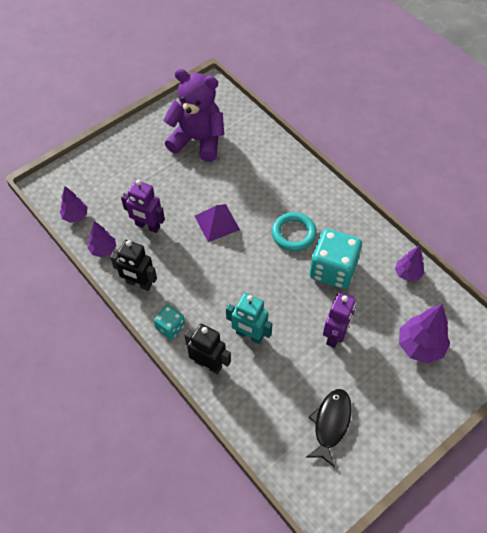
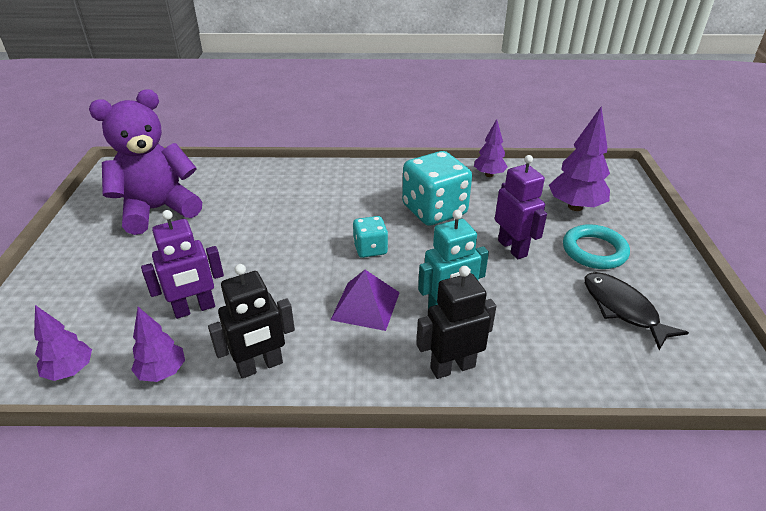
camera: 50 degrees left, 20 degrees down
(170, 327) = (360, 373): turquoise dice -> turquoise dice (370, 249)
(217, 222) = (274, 252): purple pyramid -> purple pyramid (366, 305)
(293, 234) = (362, 211): turquoise ring -> turquoise ring (594, 251)

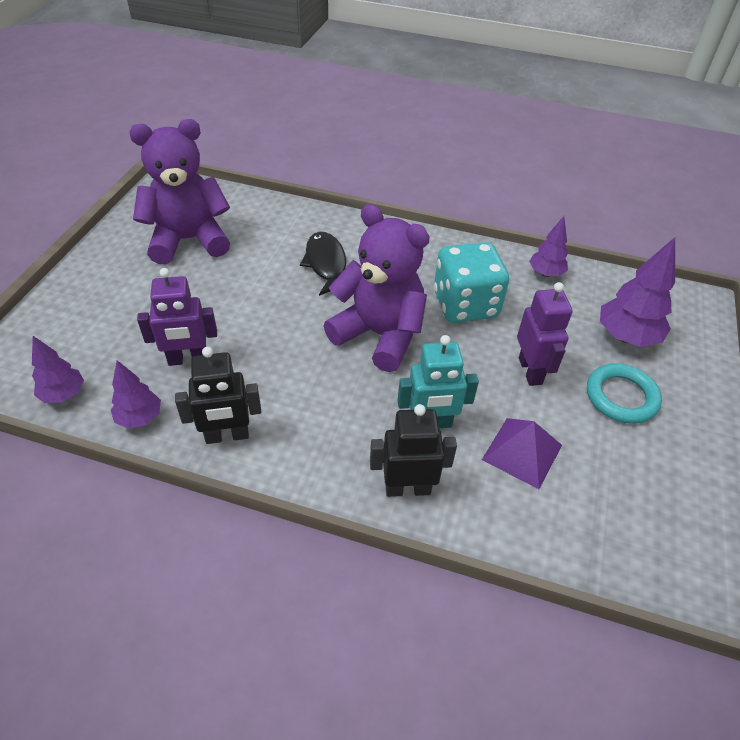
camera: 15 degrees right, 10 degrees up
(366, 305) = (349, 398): purple pyramid -> purple pyramid (522, 452)
(370, 249) = (379, 335): turquoise dice -> purple teddy bear
(622, 309) = (618, 474): black fish -> black fish (326, 264)

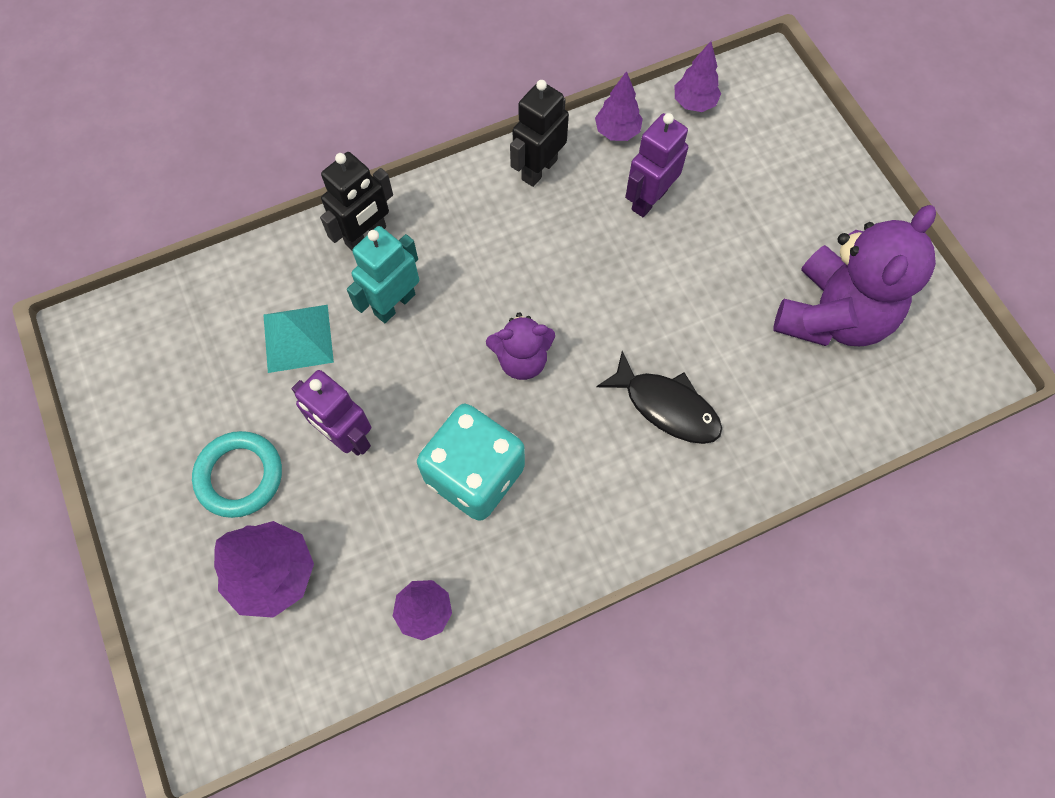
camera: 140 degrees right, 20 degrees up
(379, 335) = (522, 359): purple teddy bear -> purple teddy bear, size x0.54
(522, 452) = (298, 338): purple pyramid -> turquoise pyramid

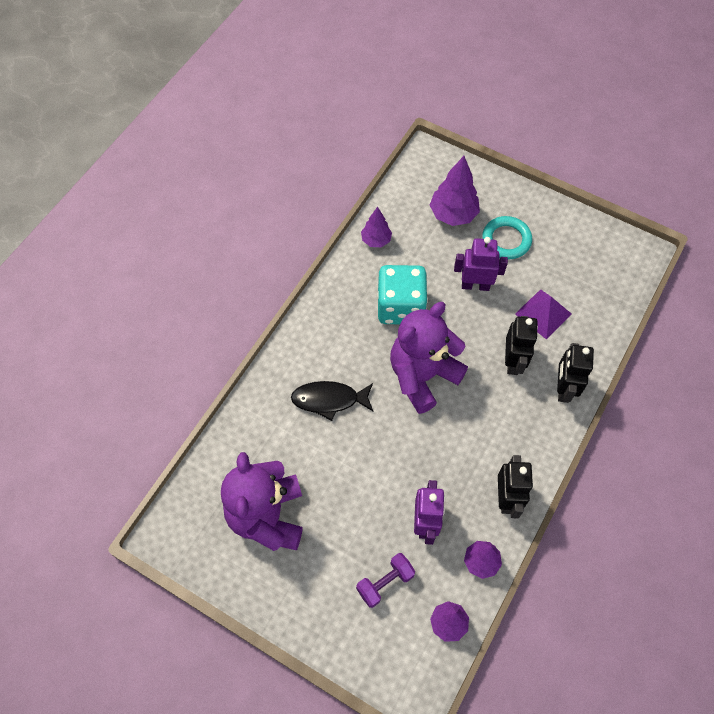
camera: 145 degrees right, 5 degrees down
(298, 338) = (543, 313): turquoise pyramid -> purple pyramid
(394, 304) = (513, 362): turquoise robot -> black robot
(522, 359) = (422, 376): purple teddy bear -> purple teddy bear, size x1.85
(735, 172) = (385, 582): none -> purple dumbbell

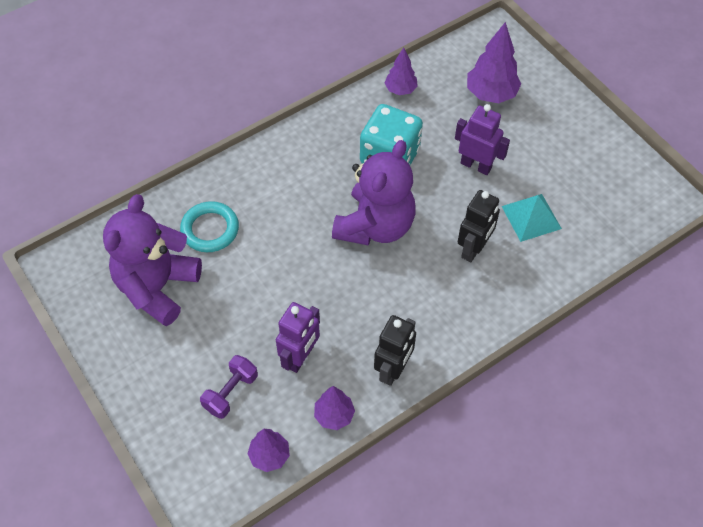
camera: 25 degrees right, 5 degrees down
(329, 400) = (273, 211): black fish -> none
(385, 582) = (231, 392): purple dumbbell -> purple dumbbell turned 45 degrees counterclockwise
(422, 376) = (375, 226): purple teddy bear -> purple teddy bear turned 135 degrees clockwise
(506, 240) = (532, 136): turquoise ring -> turquoise ring (210, 229)
(543, 313) = (531, 217): purple pyramid -> turquoise pyramid
(563, 389) = (511, 294): black robot -> none

